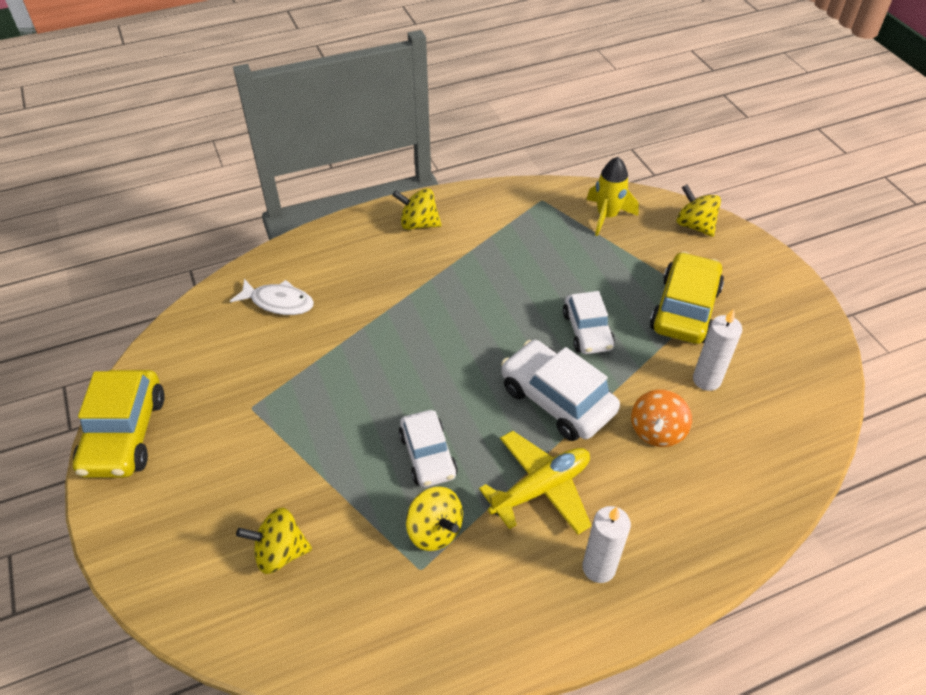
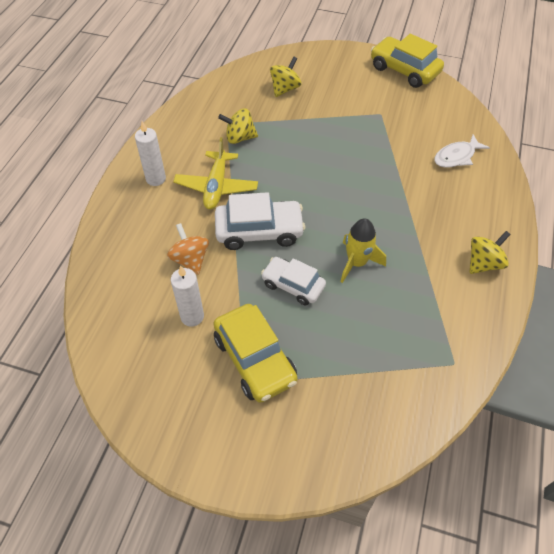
camera: 130 degrees right, 5 degrees up
(427, 455) = (282, 158): white car -> none
(607, 216) = (396, 395): yellow rocket -> yellow rocket (357, 263)
(694, 225) = (329, 455): yellow spinning top -> none

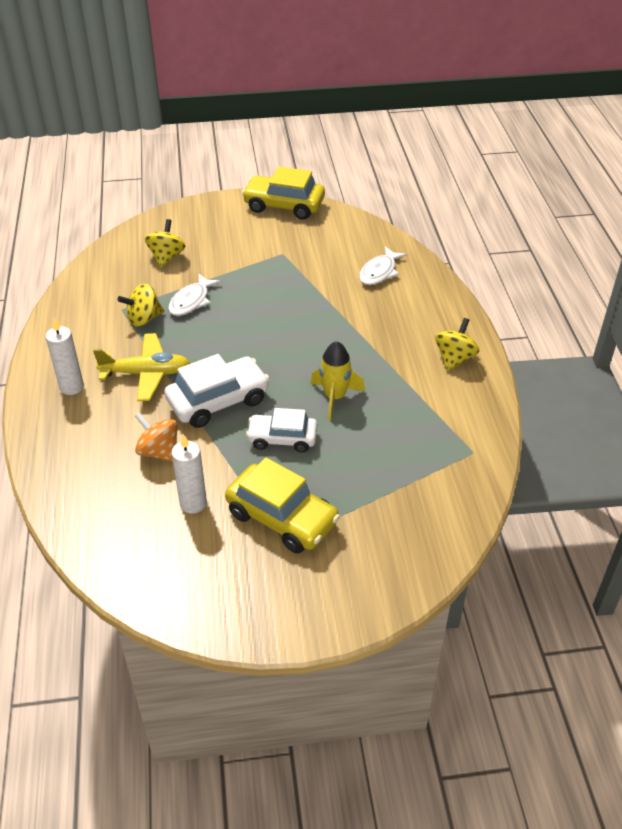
camera: 25 degrees left, 10 degrees down
(216, 187) = (146, 373): yellow plane -> yellow plane turned 75 degrees counterclockwise
(284, 134) = (191, 301): none -> white fish

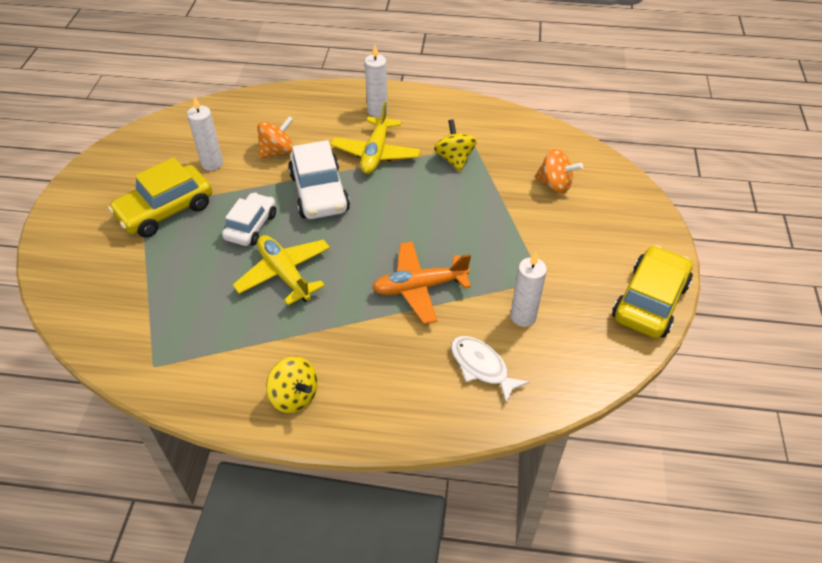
camera: 105 degrees right, 5 degrees up
(166, 257) = (555, 184): yellow spinning top -> orange spinning top
(191, 301) = (472, 193): white fish -> none
(316, 314) = (419, 287): none -> orange plane
(323, 259) = (523, 316): none -> white candle
(335, 397) = (284, 274): yellow rocket -> yellow plane

